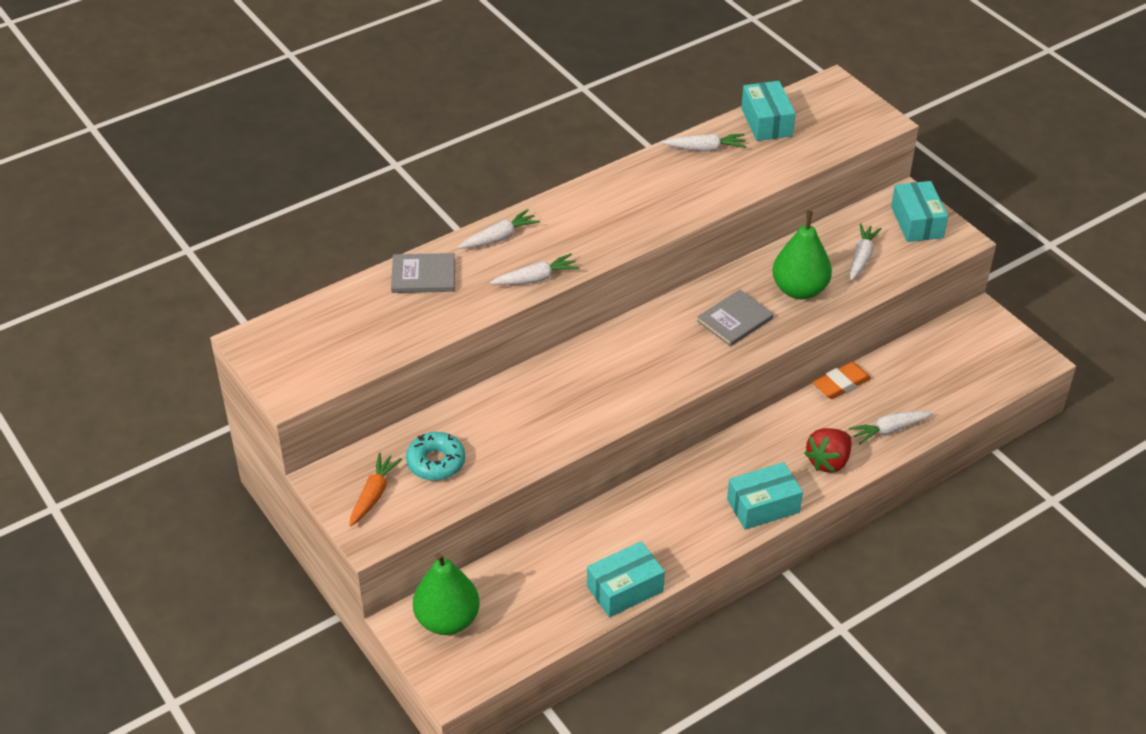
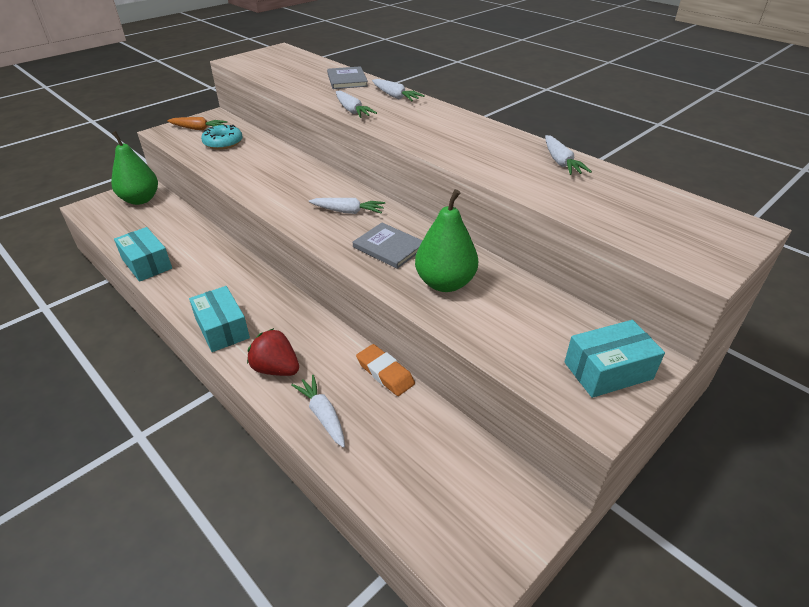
camera: 80 degrees right, 5 degrees down
(766, 122) = (632, 190): turquoise box -> none
(861, 257) = (517, 325): white carrot -> white carrot (348, 211)

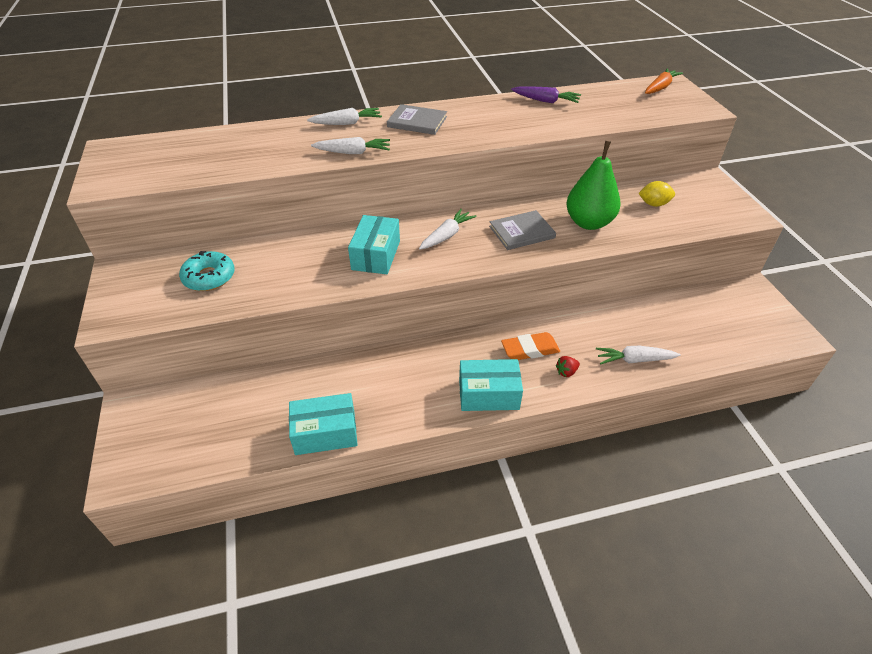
camera: 60 degrees left, 5 degrees up
(140, 200) = (163, 414): green pear -> none
(198, 129) = (142, 288): orange carrot -> orange carrot (660, 87)
(276, 369) = (566, 372): red strawberry -> red strawberry, size x0.50
(347, 80) = (270, 134): grey book -> grey book (417, 122)
(385, 373) = (605, 312): orange eraser -> orange eraser (530, 349)
(532, 321) = (653, 204): none -> yellow lemon
(561, 162) = (546, 101): white carrot -> purple carrot
(608, 370) = (713, 197): turquoise box -> turquoise box (376, 255)

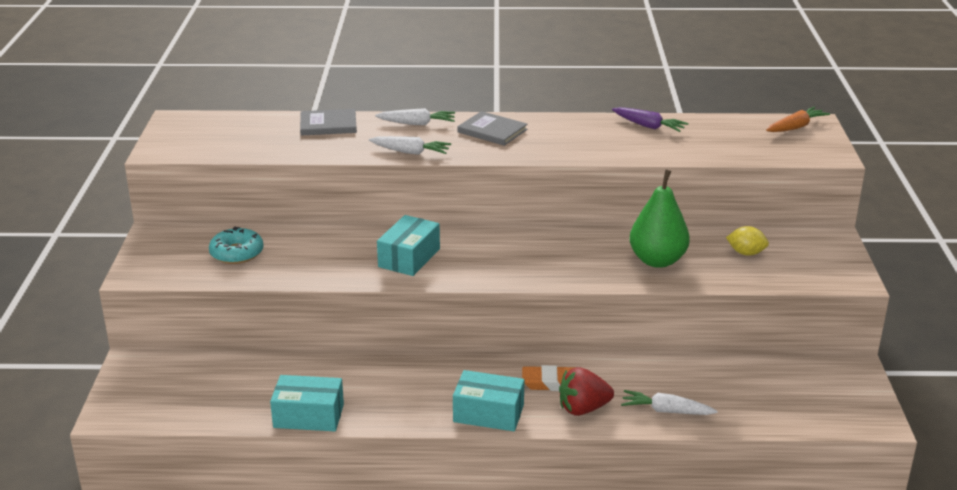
camera: 15 degrees right, 15 degrees down
(447, 235) = (492, 250): white carrot -> none
(521, 232) = (576, 259): grey book -> grey book (328, 125)
(566, 372) = (583, 409): red strawberry -> red strawberry, size x2.00

